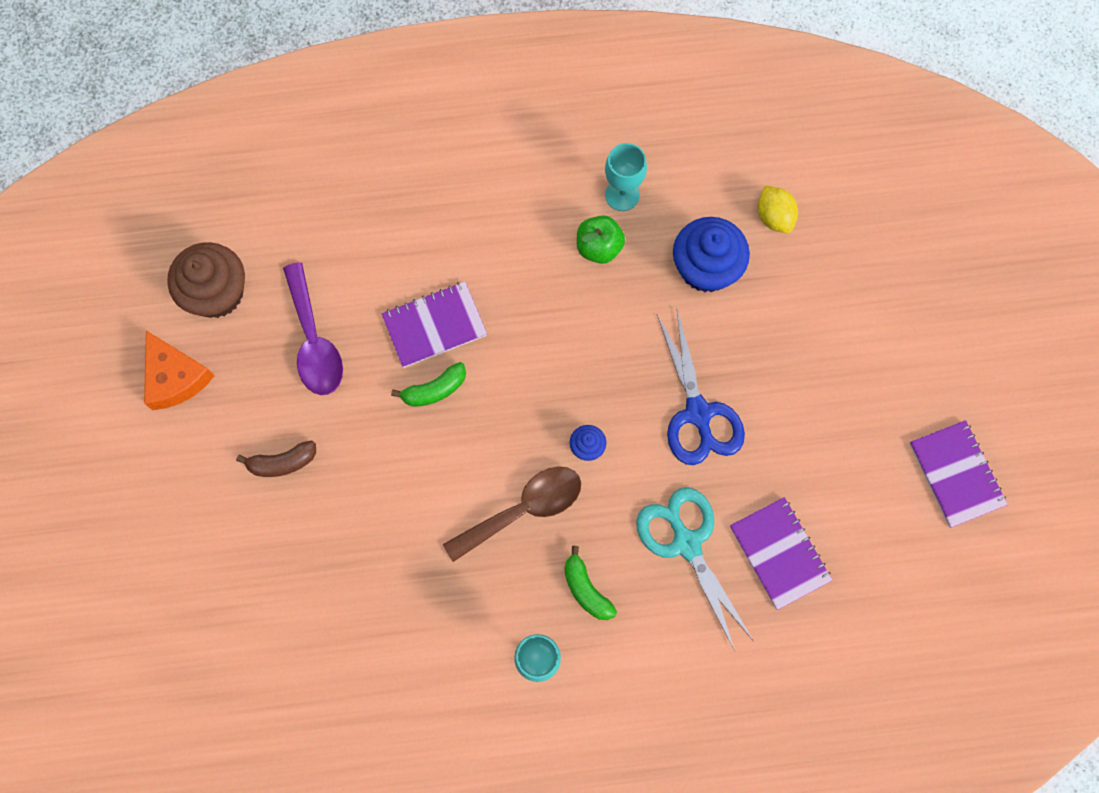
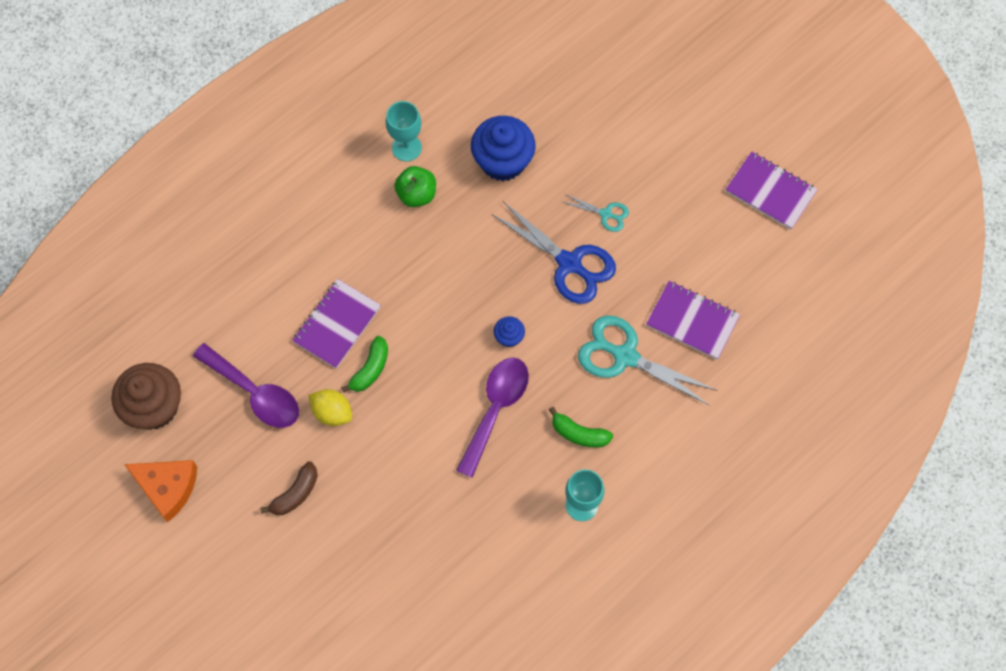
camera: 35 degrees left, 5 degrees down
(523, 510) = (495, 410): brown spoon -> purple spoon
(770, 387) = (606, 214): none -> turquoise scissors
(774, 217) = (525, 96): yellow lemon -> yellow lemon (332, 412)

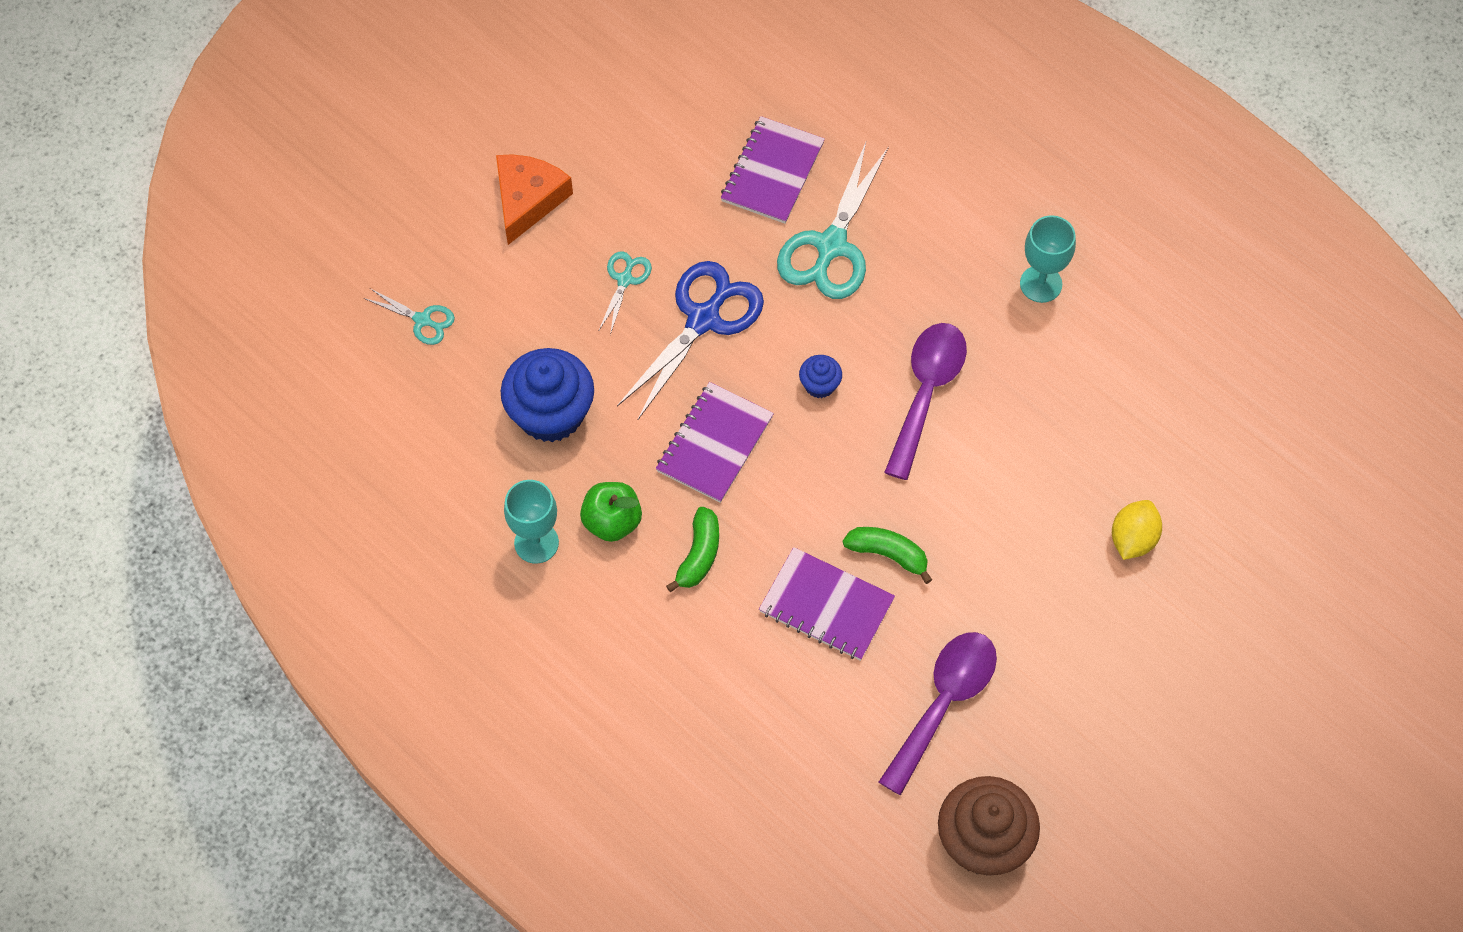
camera: 95 degrees left, 5 degrees down
(167, 487) = (1100, 802): orange cheese -> orange cheese (528, 199)
(295, 493) = (1081, 630): brown banana -> none
(332, 412) = (958, 596): yellow lemon -> yellow lemon (1133, 539)
(495, 410) = (926, 393): purple spoon -> purple spoon turned 90 degrees clockwise
(579, 433) = (945, 293): green banana -> green banana (699, 555)
(582, 85) = (422, 320): none -> turquoise scissors
(770, 191) = (576, 90): purple notebook -> purple notebook (714, 444)

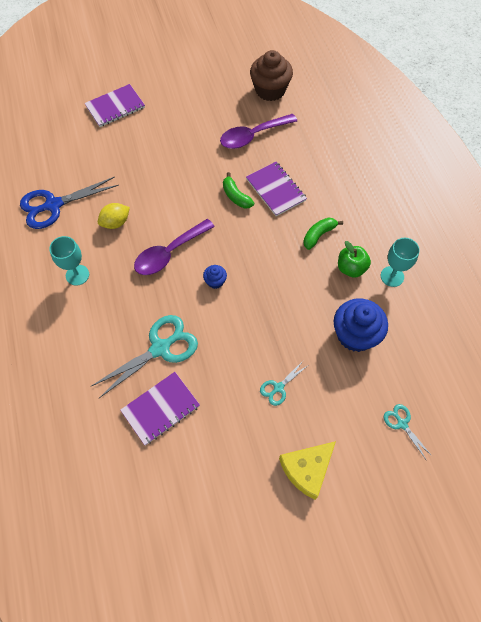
camera: 150 degrees left, 0 degrees up
(528, 199) = (307, 469): orange cheese -> yellow cheese
(703, 319) = (250, 343): blue scissors -> blue scissors (53, 205)
(714, 444) = (282, 279): purple notebook -> purple notebook (115, 107)
(1133, 539) = (132, 155): yellow lemon -> yellow lemon (116, 223)

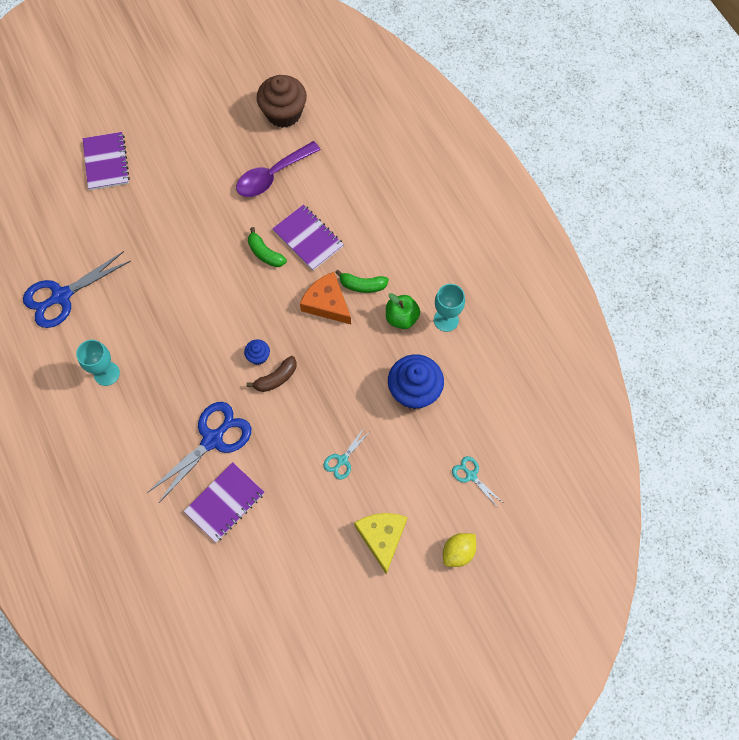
camera: 10 degrees left, 5 degrees up
(115, 107) = (106, 162): purple notebook -> purple notebook turned 60 degrees counterclockwise
(116, 223) = (136, 306): yellow lemon -> yellow lemon (458, 552)
(160, 348) = (213, 439): turquoise scissors -> blue scissors
(169, 253) = (203, 332): purple spoon -> none
(228, 303) = (276, 378): none -> brown banana
(284, 245) = (327, 303): none -> orange cheese
(307, 469) = (382, 537): yellow cheese -> yellow cheese turned 135 degrees clockwise
(318, 235) = (362, 285): green banana -> green banana turned 120 degrees counterclockwise

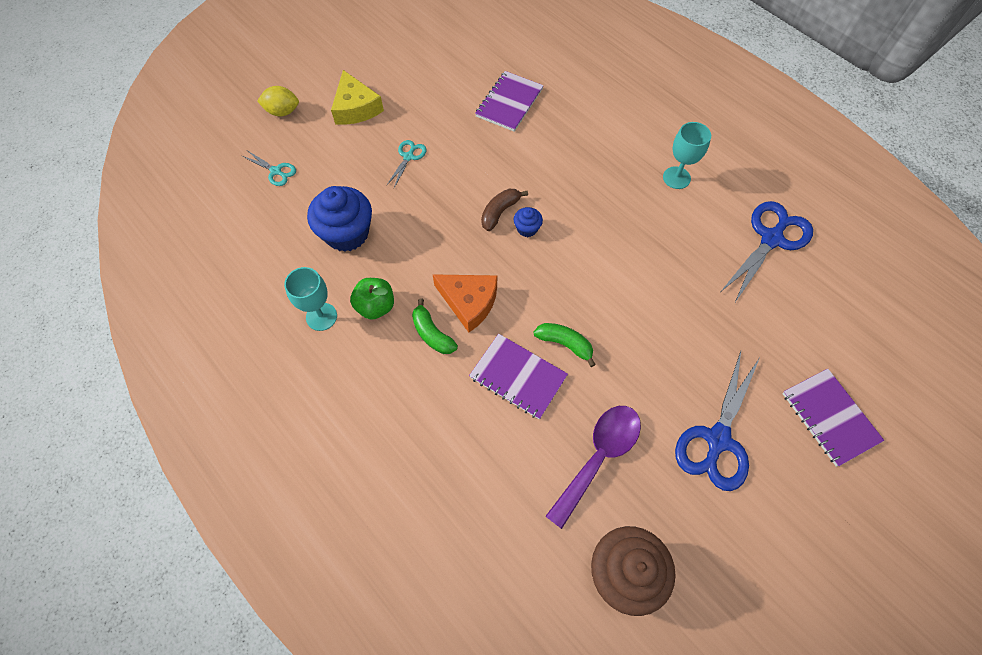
camera: 165 degrees right, 5 degrees down
(213, 439) = (542, 146): blue scissors -> blue scissors (717, 439)
(362, 285) = (432, 334): green banana -> green banana turned 120 degrees counterclockwise
(458, 552) = (282, 112): yellow lemon -> yellow lemon turned 60 degrees clockwise

